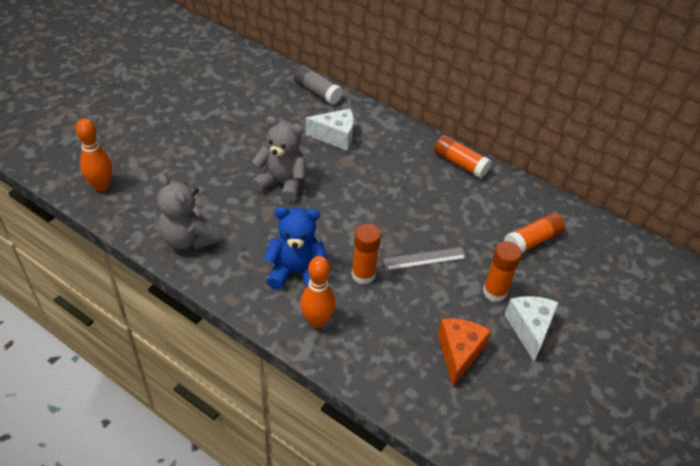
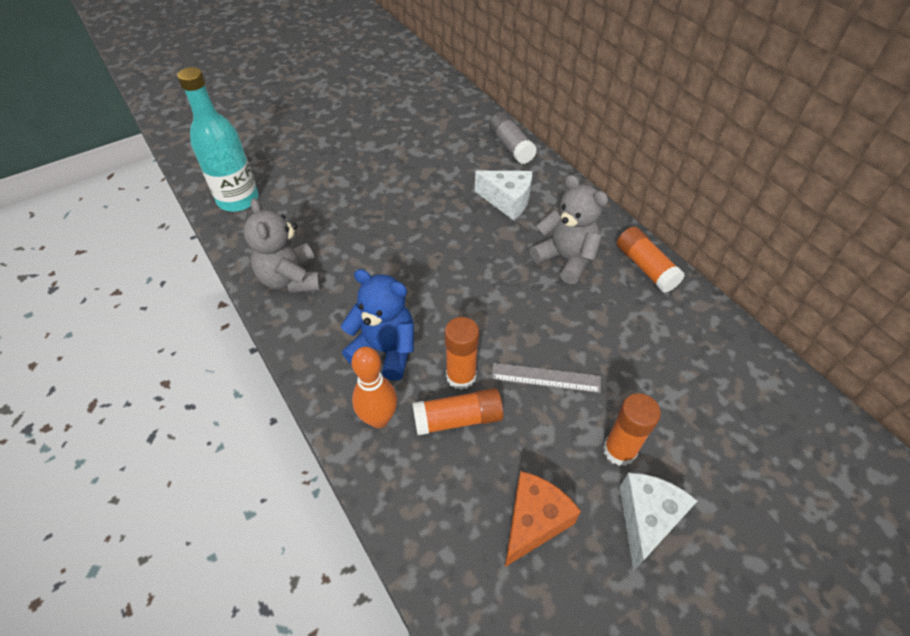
camera: 25 degrees right, 5 degrees up
(101, 186) = (238, 200): orange bowling pin -> turquoise bottle
(282, 183) = (421, 241): grey teddy bear -> grey teddy bear (565, 259)
(532, 241) = (701, 395): orange glue stick -> orange glue stick (457, 419)

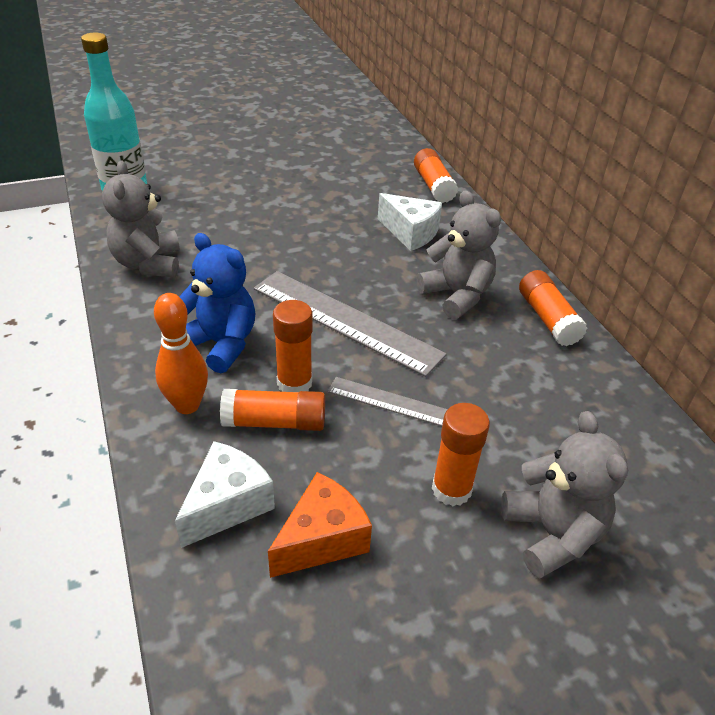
camera: 10 degrees right, 10 degrees down
(482, 304) = (345, 321): none -> grey ruler
(511, 146) = (433, 186): grey glue stick -> orange glue stick
(646, 520) = (458, 566): white cheese -> white cheese (227, 505)
(707, 473) = (552, 534): none -> grey teddy bear

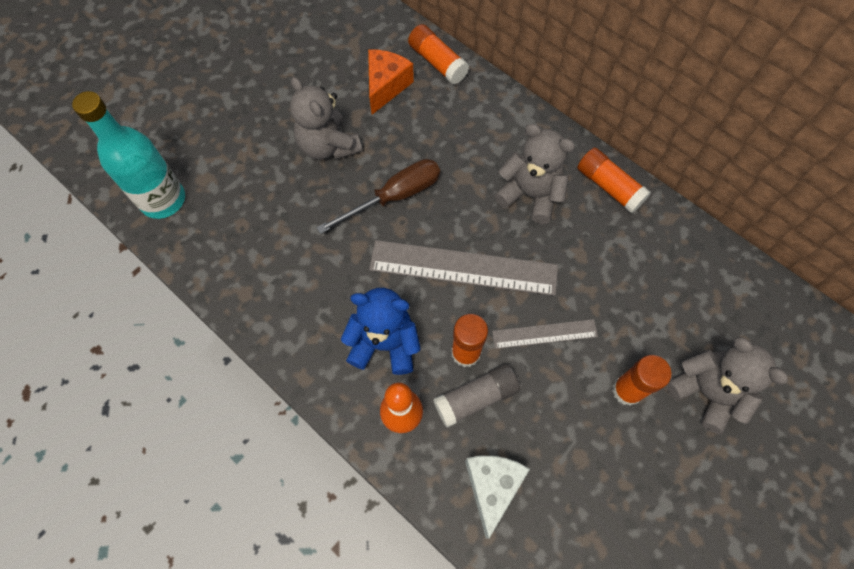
camera: 25 degrees left, 25 degrees up
(148, 264) = (260, 285): grey teddy bear -> grey teddy bear (328, 146)
(274, 422) = (476, 398): orange glue stick -> grey glue stick
(321, 252) = (394, 197): none -> brown screwdriver
(322, 539) = (570, 479): orange cheese -> orange cheese (386, 86)
(410, 233) = (453, 136): white cheese -> none

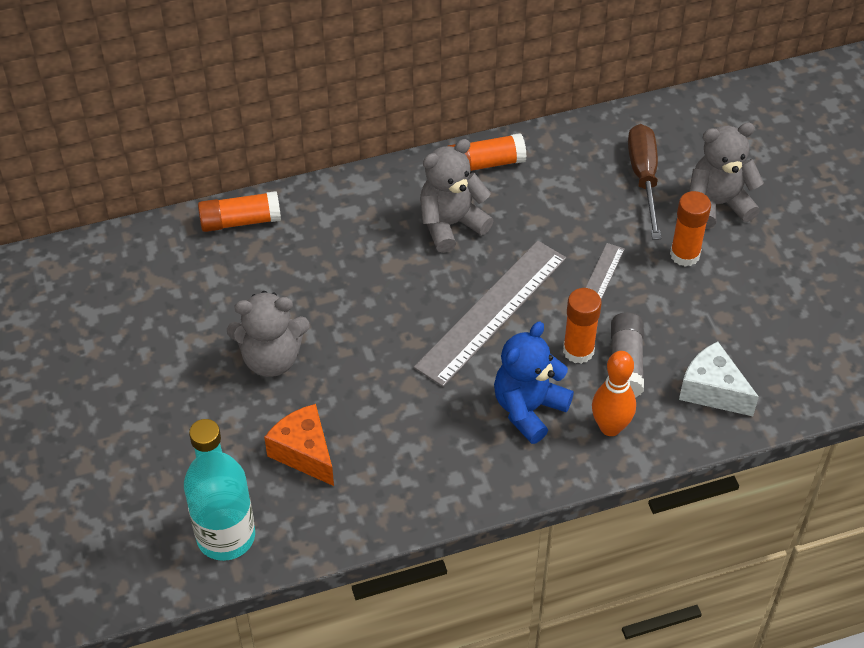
camera: 60 degrees left, 15 degrees down
(386, 86) = (235, 277): orange cheese -> orange cheese (304, 453)
(394, 197) = (375, 330): brown screwdriver -> brown screwdriver (644, 178)

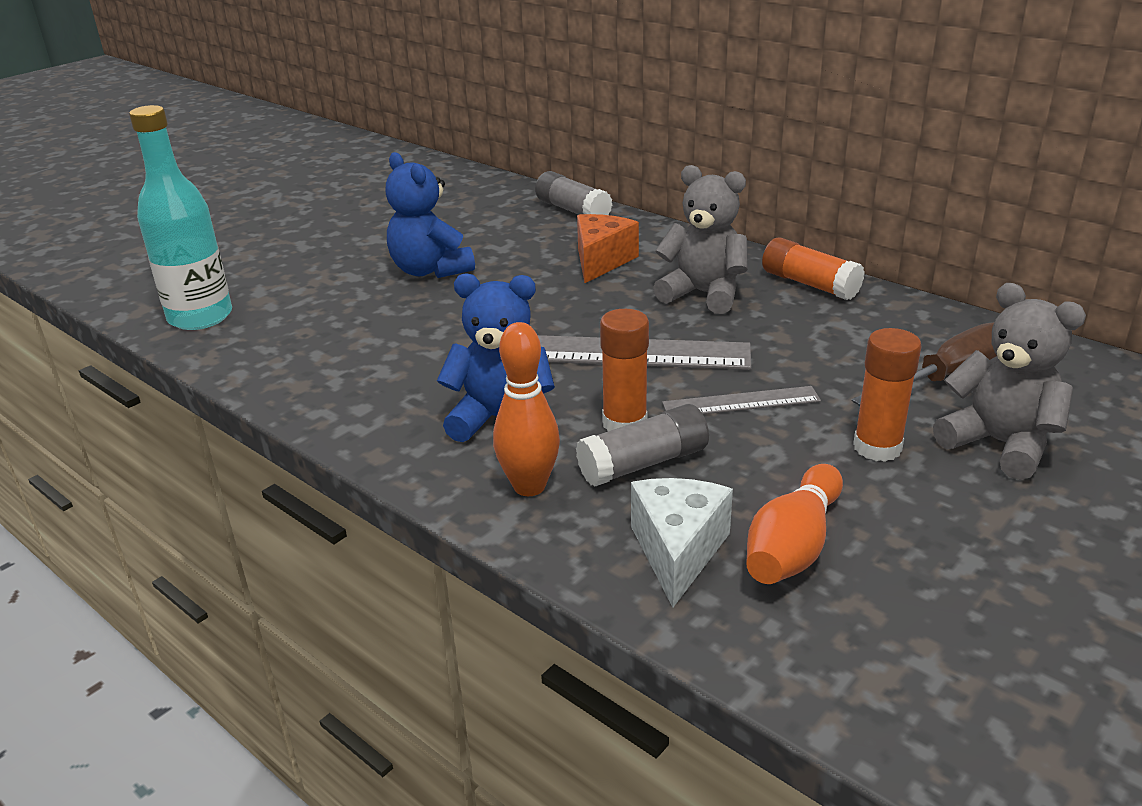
camera: 60 degrees right, 20 degrees down
(240, 221) = (573, 211): orange glue stick -> grey glue stick
(271, 358) = (430, 270): grey teddy bear -> blue teddy bear
(304, 453) = (329, 319): orange cheese -> orange cheese (601, 261)
(739, 342) = (793, 546): none -> orange bowling pin

